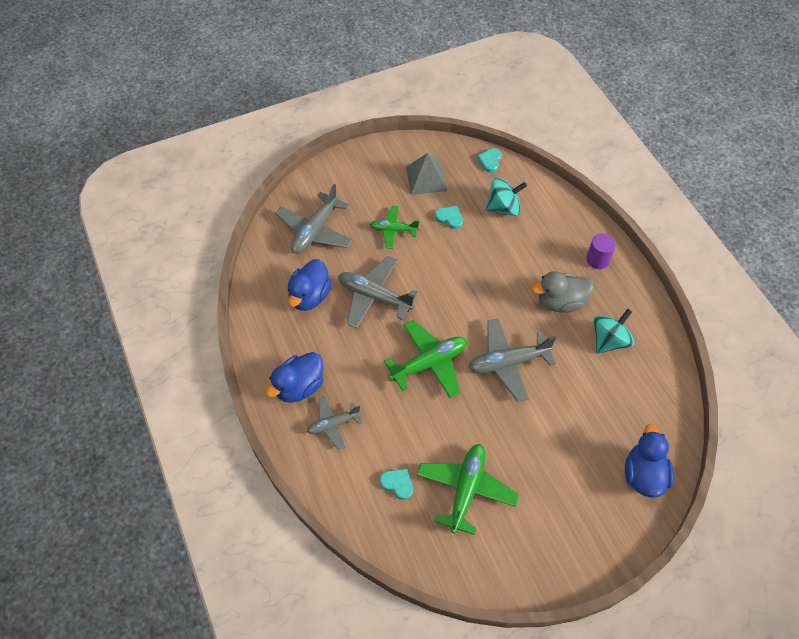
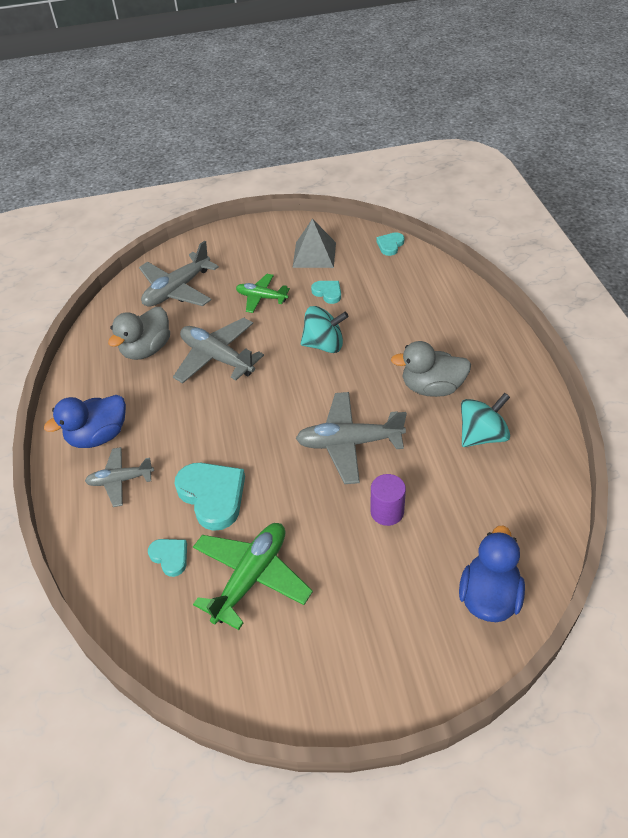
camera: 15 degrees right, 10 degrees down
(309, 296) = (146, 349): blue duck -> grey duck
(413, 426) = (212, 496): none -> turquoise heart
(429, 363) = (255, 431): green plane -> none
(503, 208) = (392, 289): turquoise spinning top -> turquoise spinning top (324, 345)
(597, 259) = (489, 350): purple cylinder -> purple cylinder (387, 512)

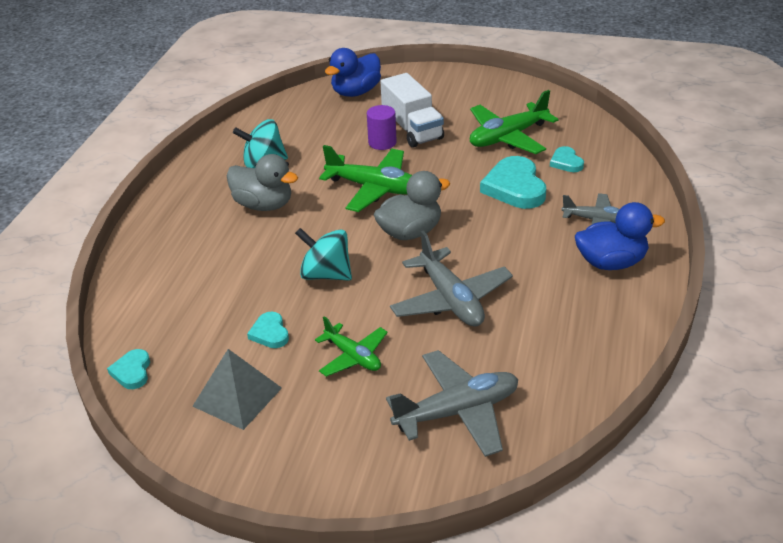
camera: 155 degrees left, 10 degrees down
(146, 349) = (531, 338): grey duck -> grey duck (410, 232)
(349, 443) = (374, 188): grey plane -> green plane
(369, 548) = (412, 129): none -> white truck
(390, 245) = (132, 371): turquoise heart -> turquoise heart turned 120 degrees clockwise

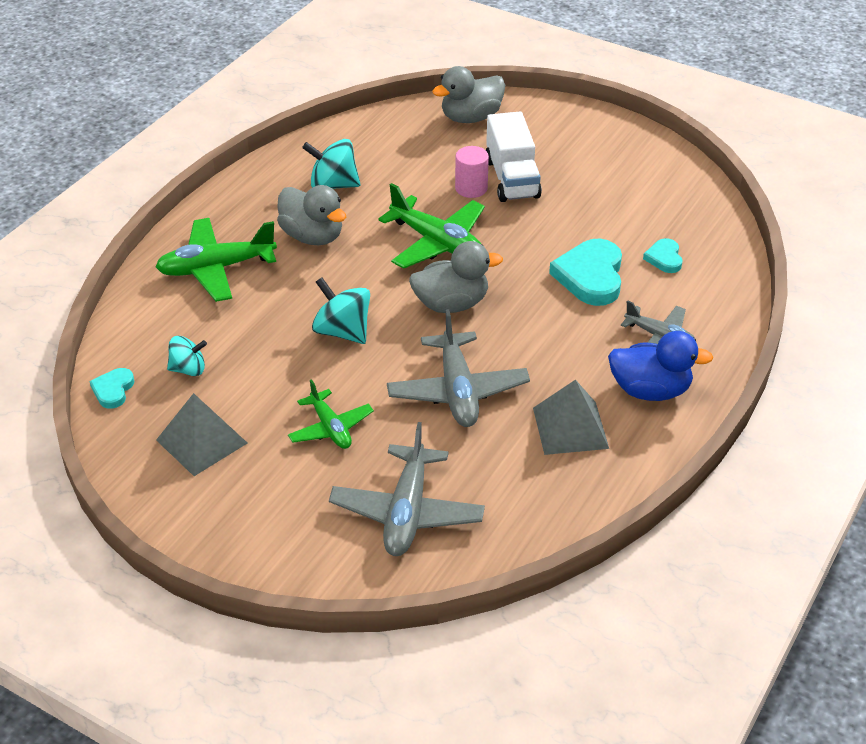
camera: 15 degrees right, 5 degrees up
(198, 337) = (188, 369): none -> turquoise spinning top
(270, 333) = (260, 382): turquoise heart -> none
(356, 92) = (471, 117): blue duck -> grey duck
(382, 142) = (471, 188): purple cylinder -> pink cylinder
(457, 412) = (407, 512): grey plane -> grey plane turned 105 degrees clockwise
(508, 137) = (614, 212): green plane -> green plane (216, 268)
(562, 307) = (570, 427): none -> grey pyramid

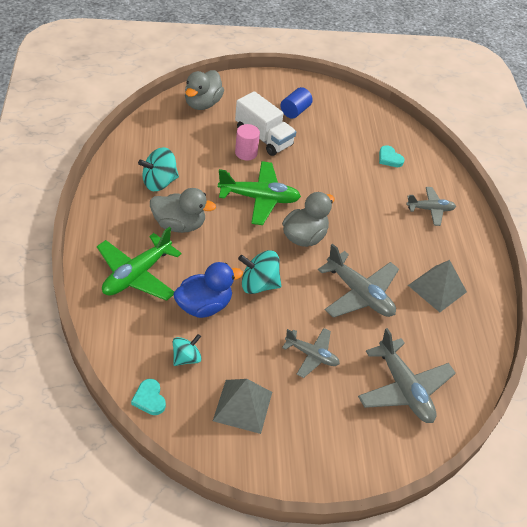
camera: 40 degrees left, 5 degrees up
(330, 428) = (311, 355): green plane -> grey plane
(586, 162) = (295, 111): none -> blue cylinder
(590, 276) = (362, 186): turquoise heart -> none
(650, 390) = (454, 245): blue duck -> blue duck (204, 306)

